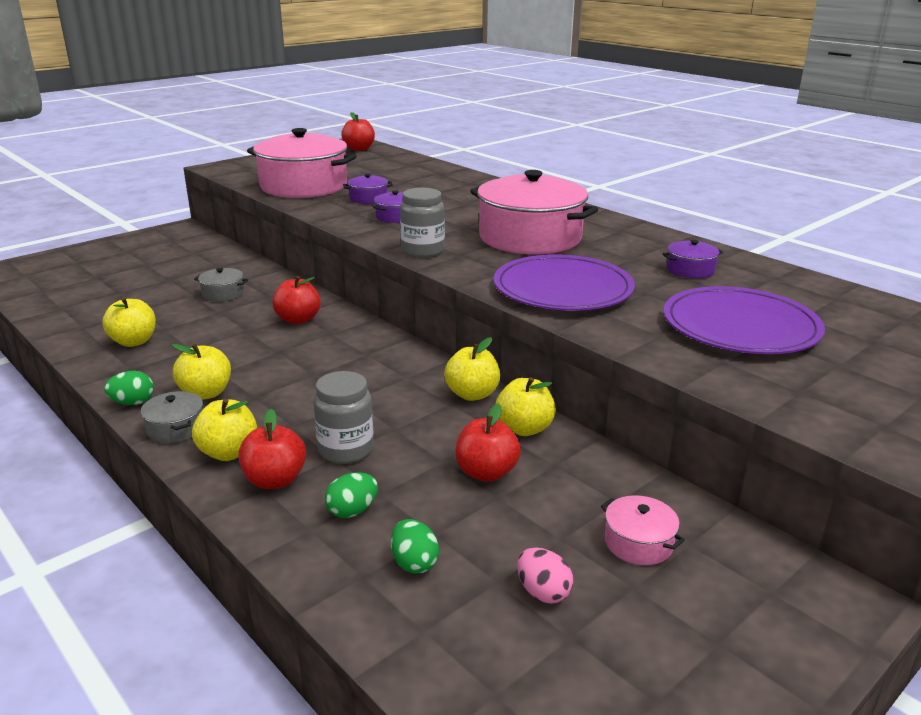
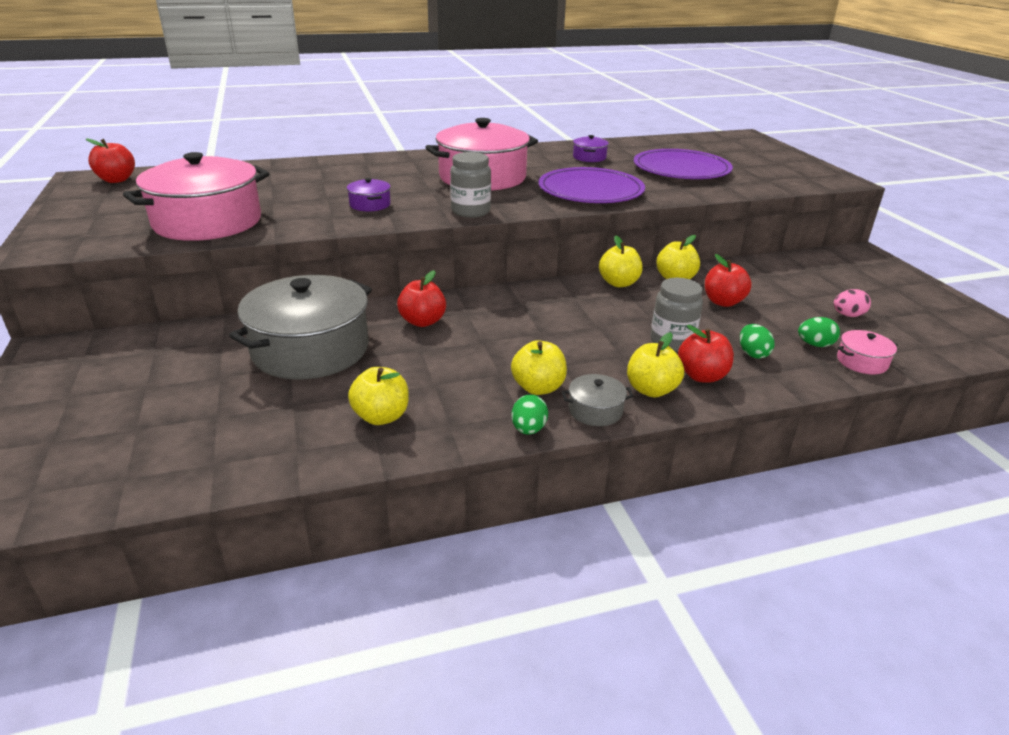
camera: 65 degrees left, 5 degrees up
(223, 293) = (310, 349): grey pot -> grey pot, size x2.38
(368, 198) = (300, 205): purple pot -> none
(638, 543) = (808, 281): pink pot -> pink pot (862, 362)

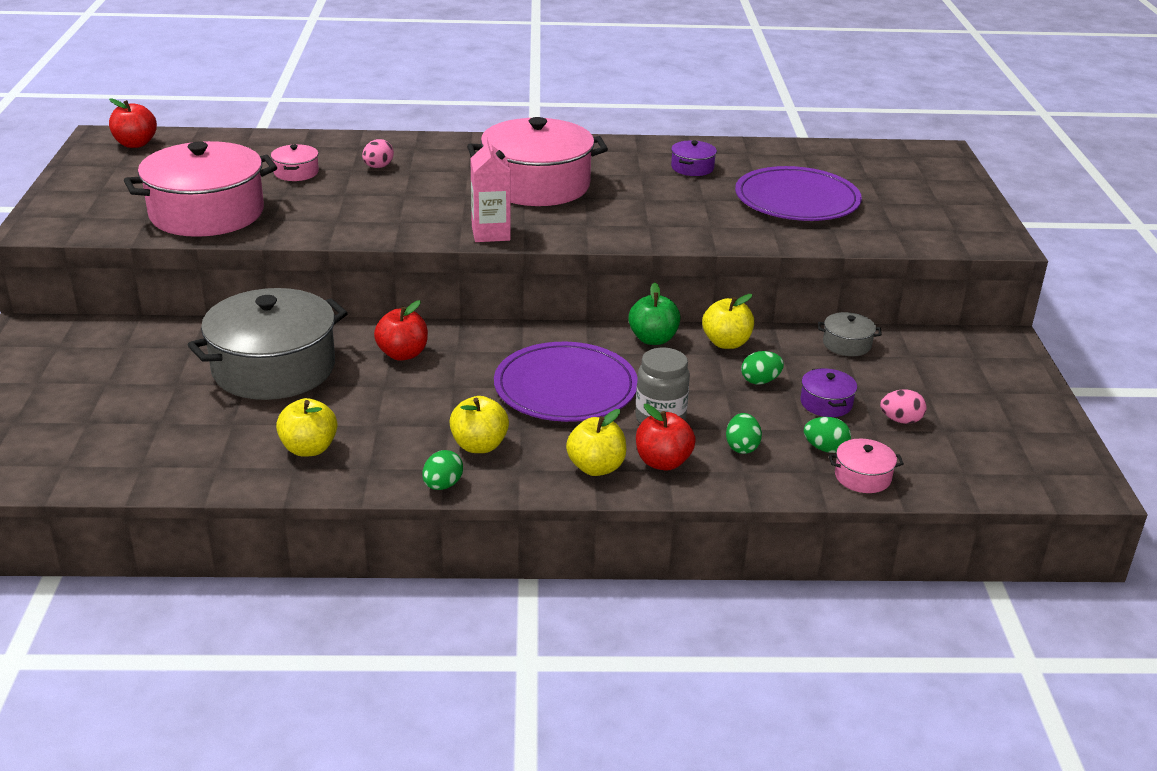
camera: 15 degrees right, 0 degrees up
(275, 187) = (296, 172): none -> pink pot
(344, 177) = (378, 167): none -> pink egg
(370, 204) = (385, 210): purple pot -> purple pot (826, 403)
(470, 211) = (490, 233): grey jar -> pink carton
(590, 190) = (653, 220): purple plate -> purple plate (565, 387)
(595, 410) = (521, 478): grey pot -> grey pot (847, 344)
(619, 283) = (653, 339): yellow apple -> green apple
(723, 302) = (760, 381): red apple -> green egg

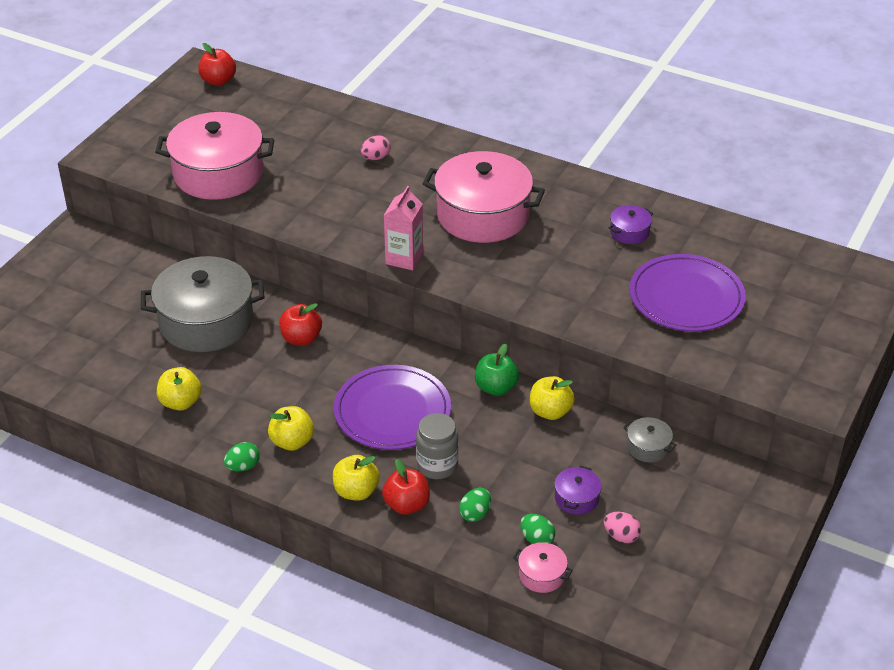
camera: 30 degrees right, 10 degrees up
(296, 172) = (311, 146): pink pot -> none
(760, 381) = (544, 458): green egg -> none

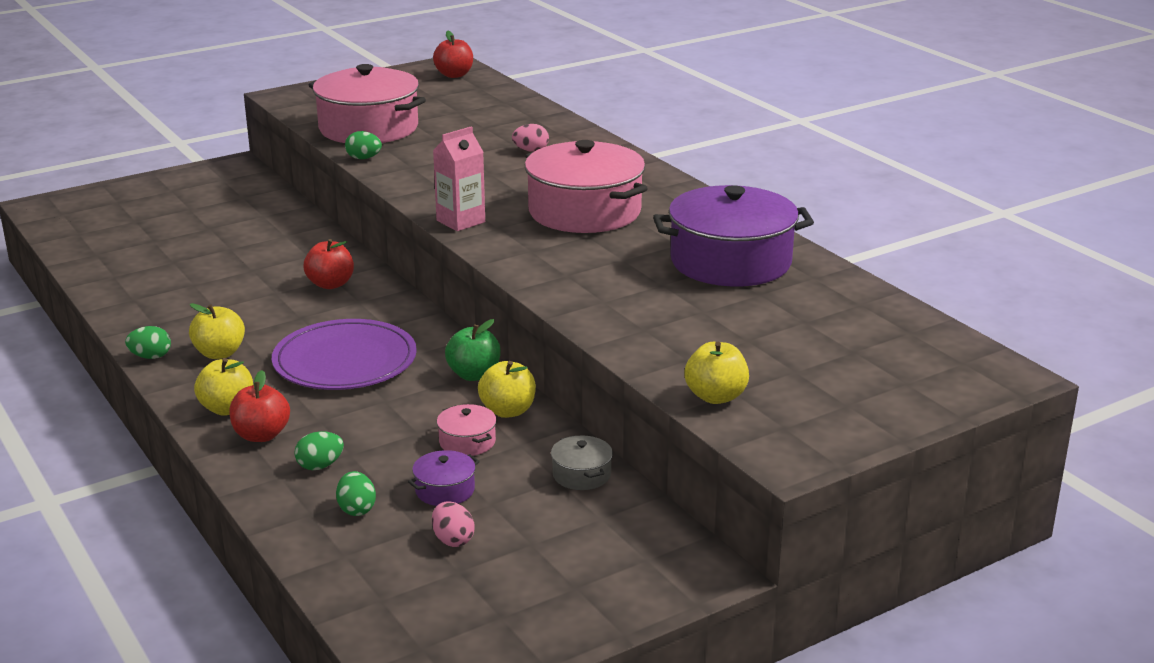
camera: 30 degrees right, 15 degrees down
(181, 402) = (161, 296): yellow apple -> yellow apple (716, 397)
(206, 321) = (261, 249): grey pot -> none
(254, 212) = (363, 158): none -> green egg
(437, 466) = (333, 415): grey jar -> none
(542, 575) = (322, 541): pink pot -> pink pot (467, 442)
(629, 232) = (730, 262): purple pot -> purple pot, size x2.38
(686, 297) = (731, 327): purple plate -> none

